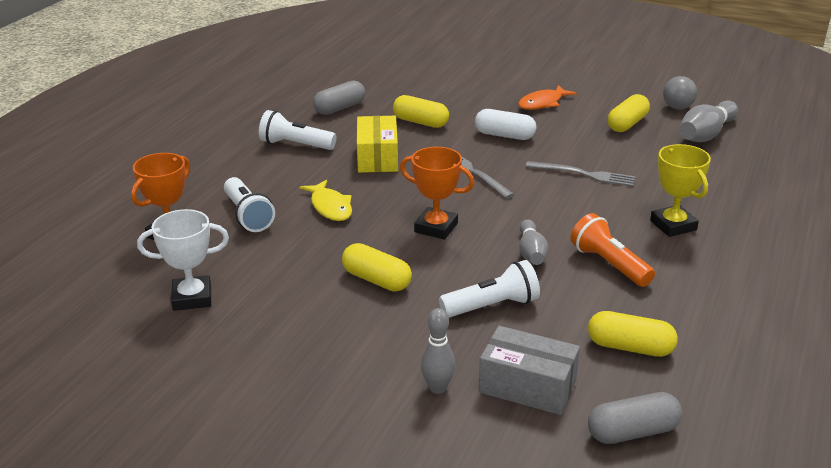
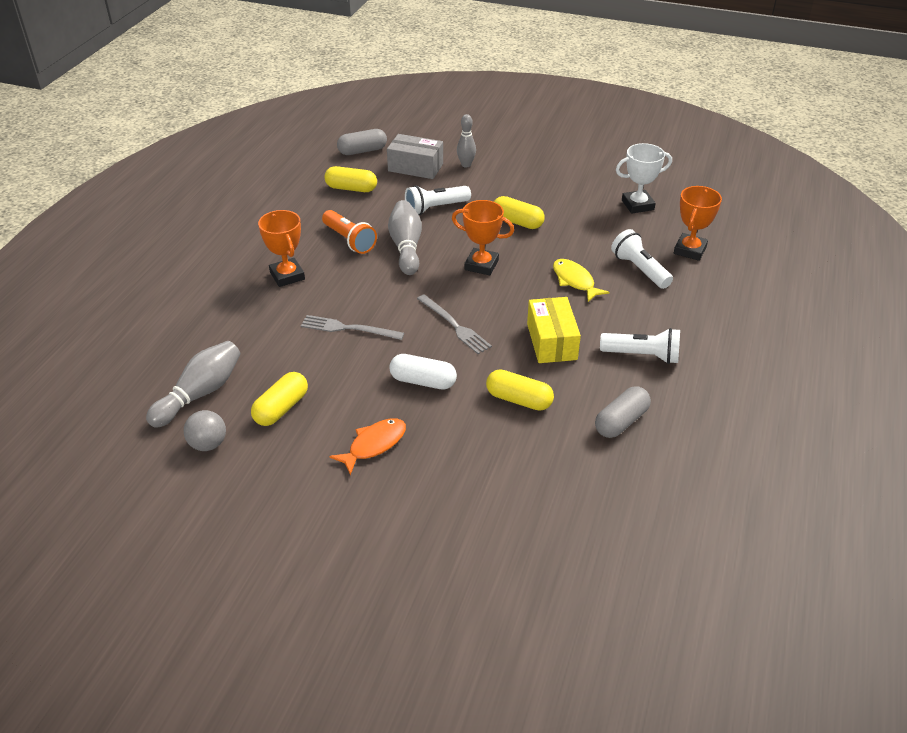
camera: 175 degrees right, 10 degrees up
(531, 253) = (406, 247): grey bowling pin -> grey bowling pin, size x1.56
(673, 225) = (287, 276): yellow trophy -> orange trophy

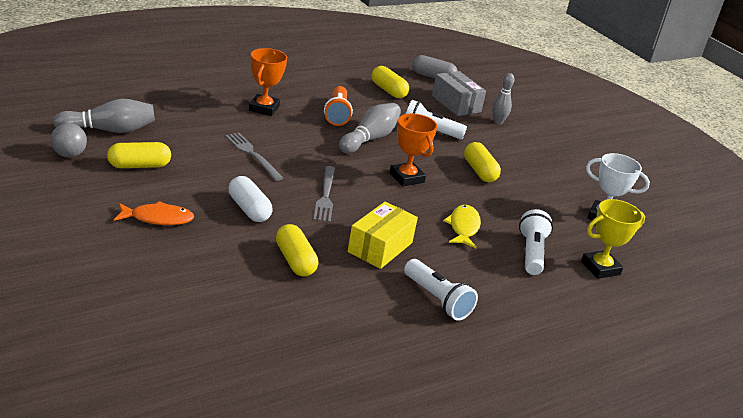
camera: 35 degrees right, 10 degrees down
(621, 422) = (347, 323): grey capsule -> none
(690, 250) = (600, 268): orange trophy -> yellow trophy

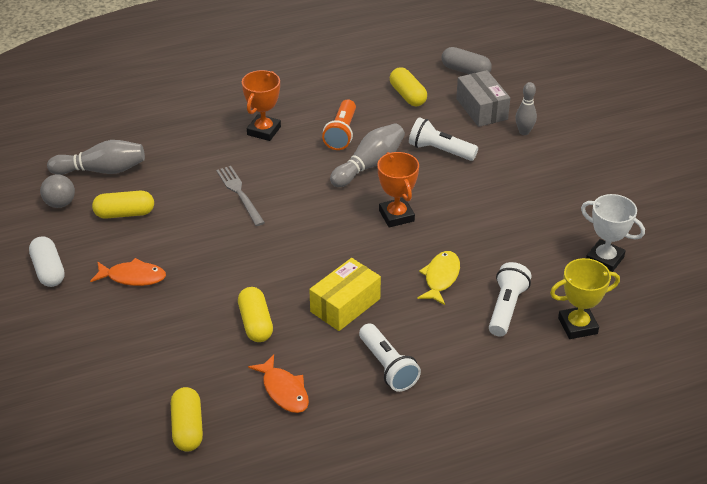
camera: 15 degrees right, 10 degrees up
(249, 209) = (223, 263): white capsule -> white capsule (48, 270)
(325, 196) = (304, 243): grey fork -> none
(339, 320) = (284, 390): none -> orange fish
(479, 171) = (481, 203): yellow capsule -> yellow capsule (188, 428)

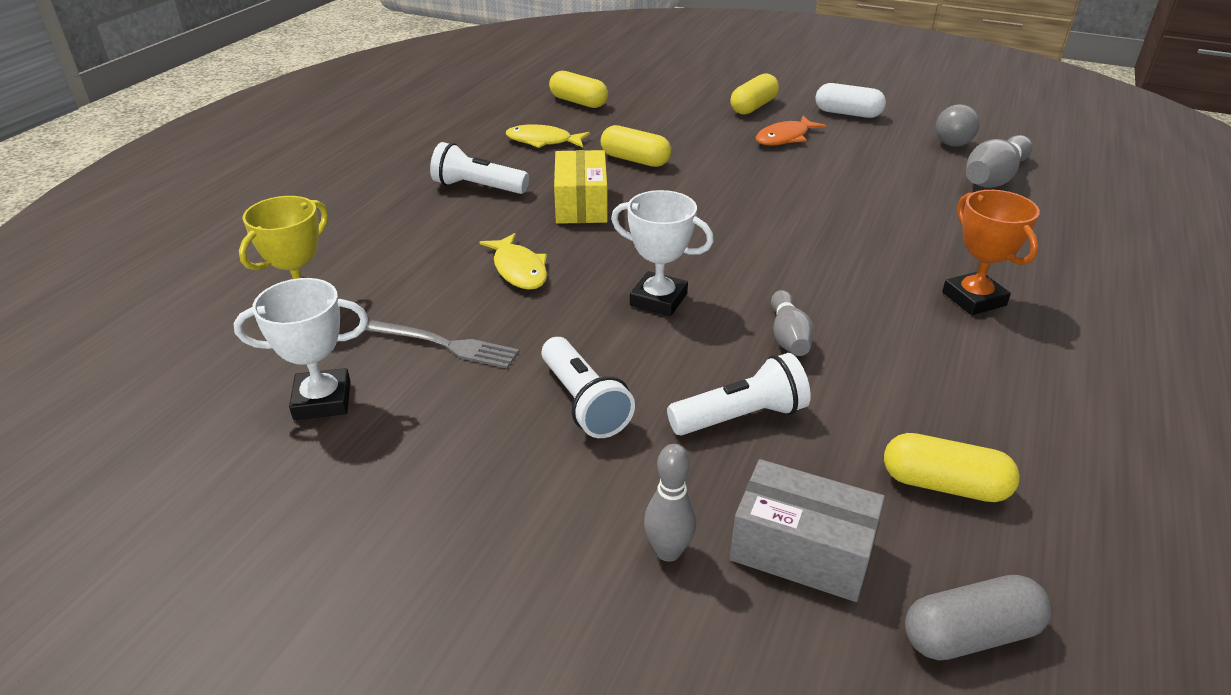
camera: 135 degrees right, 5 degrees down
(125, 213) = (893, 164): yellow capsule -> yellow capsule (753, 107)
(239, 194) = (847, 228): grey fork -> grey fork (443, 344)
(284, 390) = (543, 141): orange fish -> yellow fish
(341, 133) = (896, 355): orange flashlight -> none
(369, 165) = (788, 336): grey bowling pin -> grey bowling pin, size x0.64
(396, 216) = (658, 299): orange trophy -> white trophy
(506, 308) = (410, 280): white flashlight -> white flashlight (583, 402)

